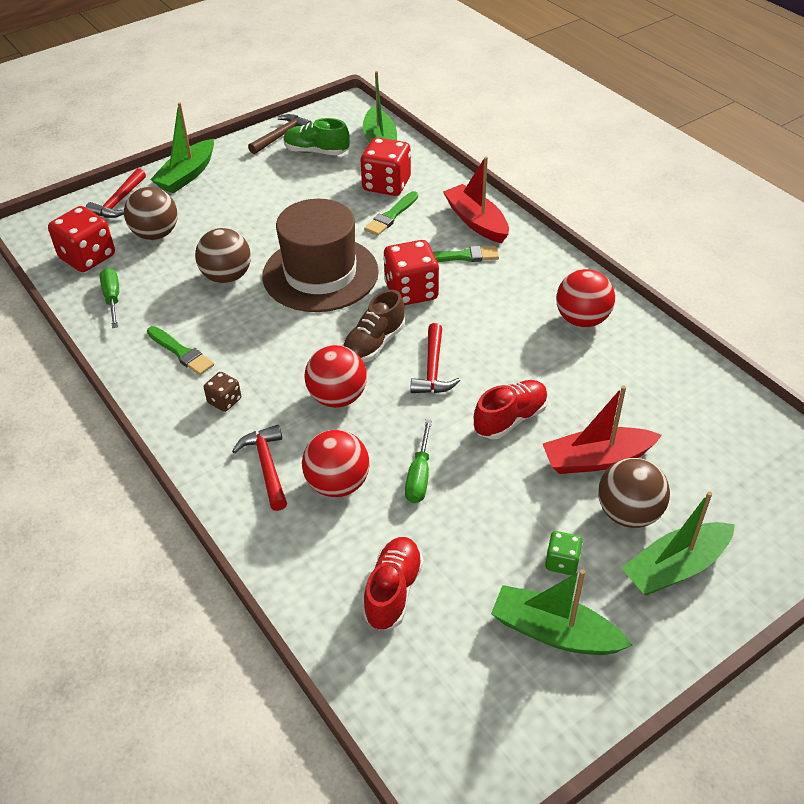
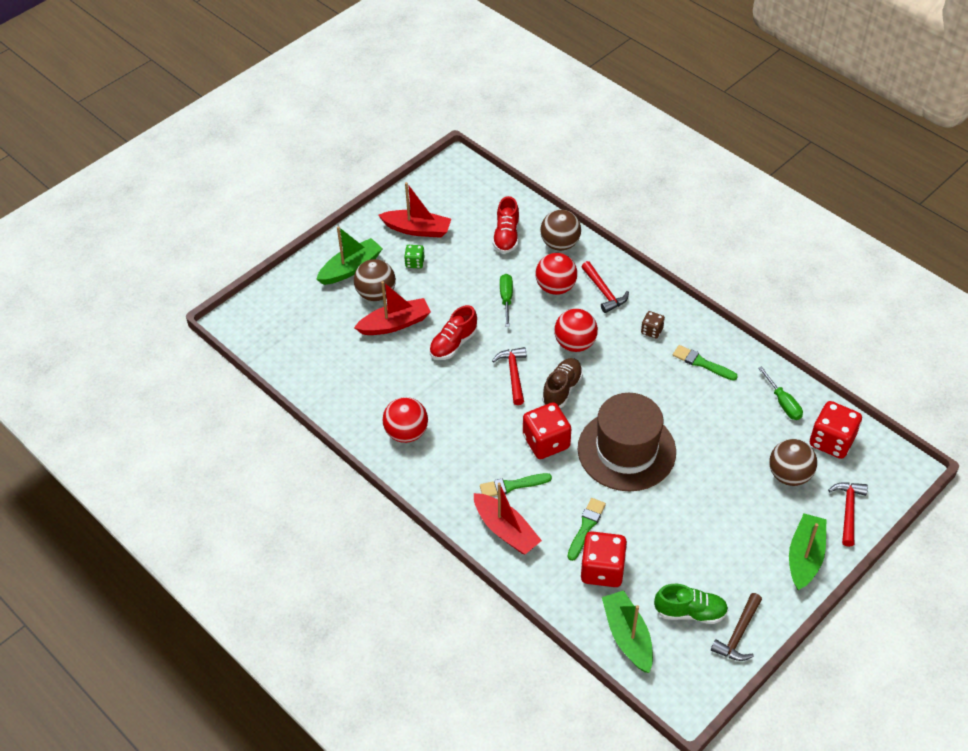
camera: 170 degrees right, 5 degrees up
(227, 277) = (703, 437): brown ball -> brown ball (560, 244)
(554, 632) = (417, 229): green boat -> red boat

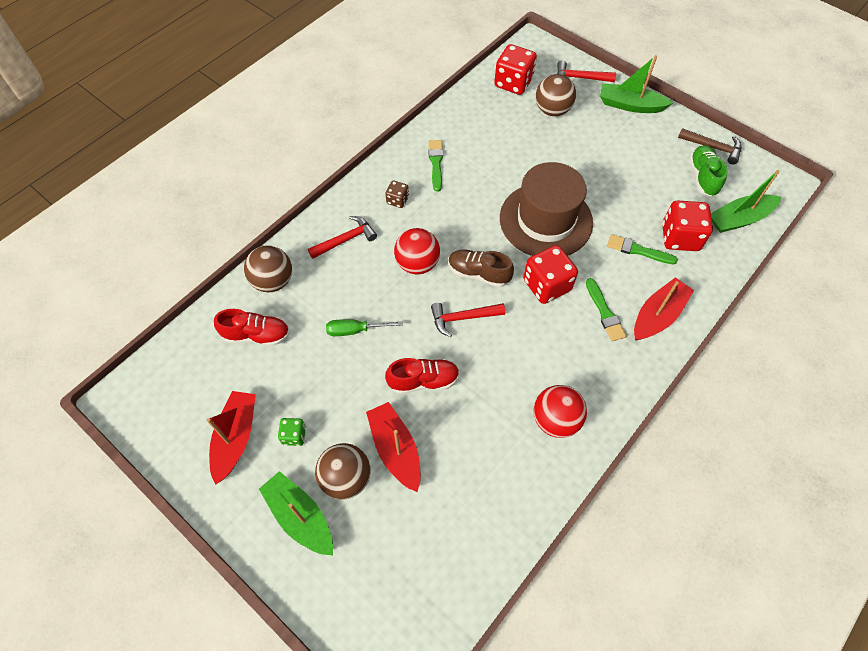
camera: 95 degrees left, 10 degrees up
(453, 344) = (423, 381): red shoe -> red shoe turned 45 degrees counterclockwise
(555, 287) = (338, 283): red ball -> none
(702, 363) = (436, 163): green brush -> green brush turned 150 degrees clockwise
(783, 403) = (476, 110): green screwdriver -> none

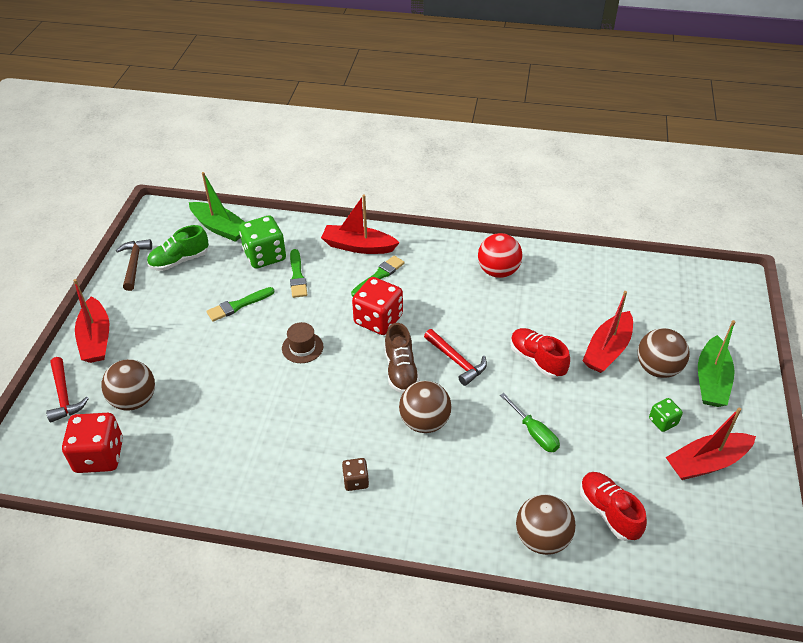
camera: 120 degrees left, 15 degrees down
(345, 240) = (441, 501): red hammer -> none
(417, 264) = (424, 422): red ball -> brown ball
(436, 163) = (278, 471): green brush -> green brush (238, 305)
(546, 220) = (302, 347): brown hat -> brown hat, size x0.41
(630, 105) = (96, 339): green boat -> red boat
(680, 237) = (265, 256): red dice -> green dice

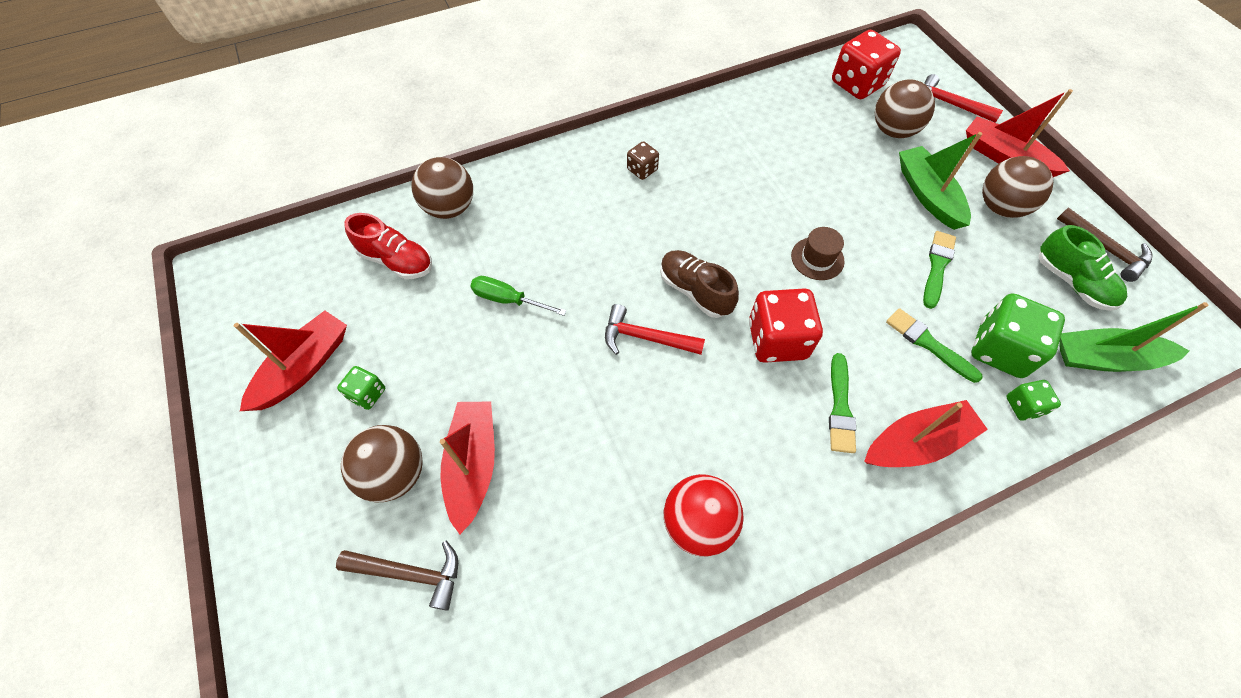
camera: 145 degrees right, 15 degrees up
(179, 260) = (1072, 282): green shoe -> green shoe turned 120 degrees clockwise
(288, 233) = (1023, 406): none -> green dice
(424, 422) = (625, 251): brown ball -> brown ball (1000, 207)
(537, 360) = (554, 395): red shoe -> none
(663, 322) = (410, 573): none -> brown hammer
(711, 380) = (315, 496): green boat -> green boat (927, 195)

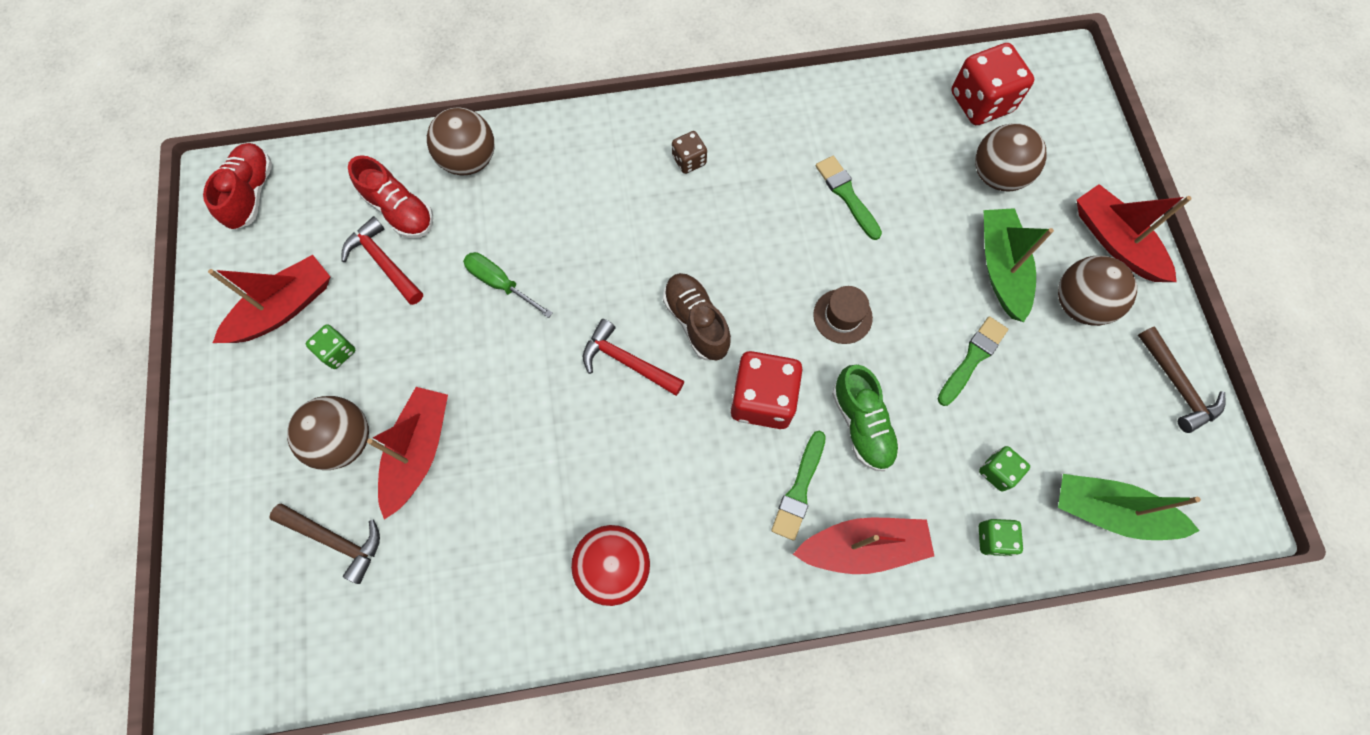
camera: 15 degrees right, 10 degrees up
(249, 276) = (251, 193): none -> red shoe
(928, 344) = (922, 445): green brush -> green brush (847, 195)
(950, 104) = (1082, 156): red hammer -> red hammer (384, 262)
(1000, 350) = (997, 471): green dice -> green dice, size x0.52
(1072, 282) = (1117, 415): green shoe -> green shoe (861, 424)

